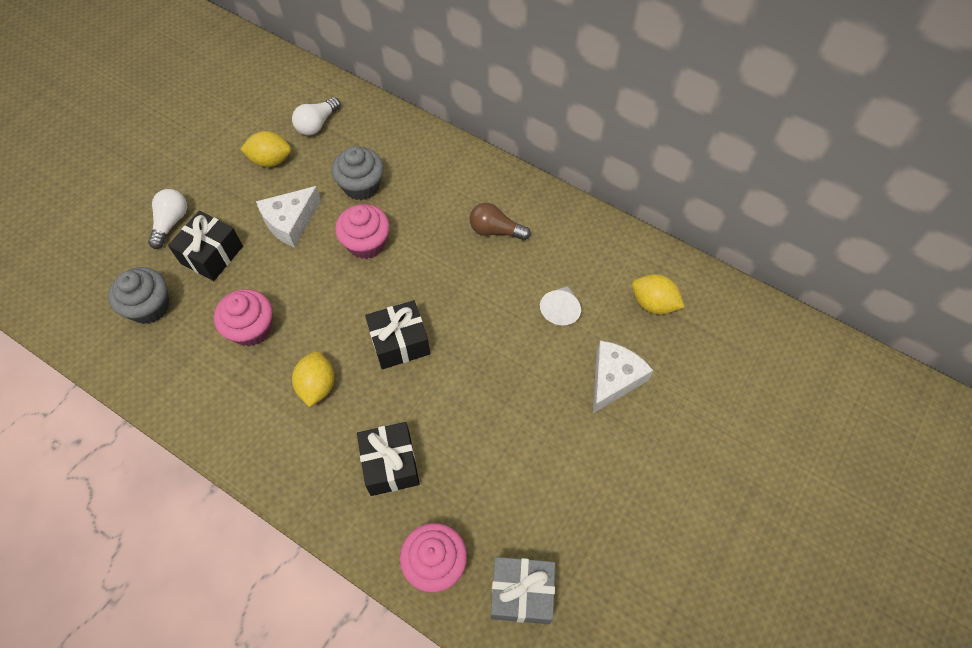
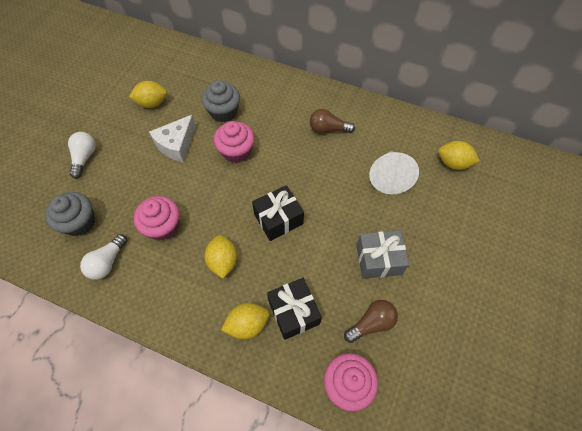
camera: 10 degrees left, 0 degrees up
(211, 255) = (121, 176): black gift -> none
(317, 124) = (181, 74): white light bulb -> white light bulb (107, 262)
(329, 469) = (247, 324): none -> yellow lemon
(484, 495) = (371, 323): none -> brown light bulb
(521, 593) = (419, 395): grey gift -> grey gift (378, 260)
(560, 310) = (389, 177): white cone -> white cone, size x1.53
(613, 379) = (441, 221): white cheese -> none

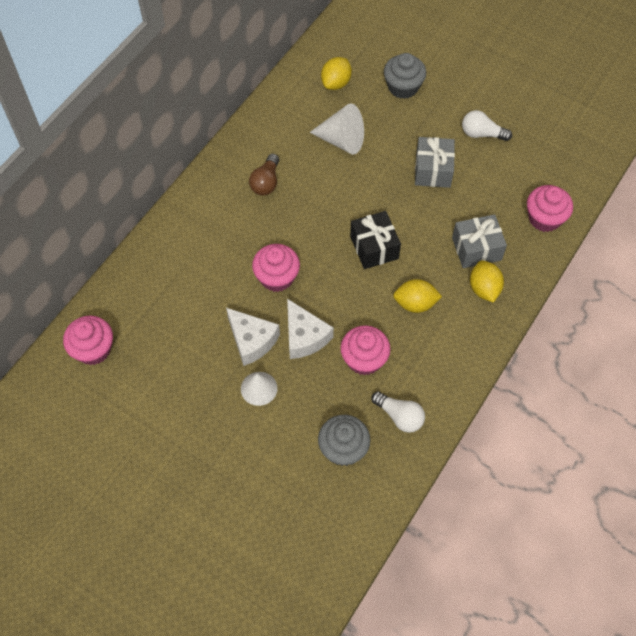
camera: 80 degrees left, 0 degrees up
(85, 158) = (249, 447): white light bulb -> white light bulb (482, 134)
(134, 156) = (259, 388): none -> white cone
(152, 103) = (176, 366): yellow lemon -> none
(164, 57) = (93, 349): none -> pink cupcake
(182, 179) = (304, 336): none -> white cheese
(223, 112) = (213, 285): grey cupcake -> grey cupcake (403, 87)
(293, 312) = (476, 249): black gift -> grey gift
(371, 323) = (494, 190): brown light bulb -> none

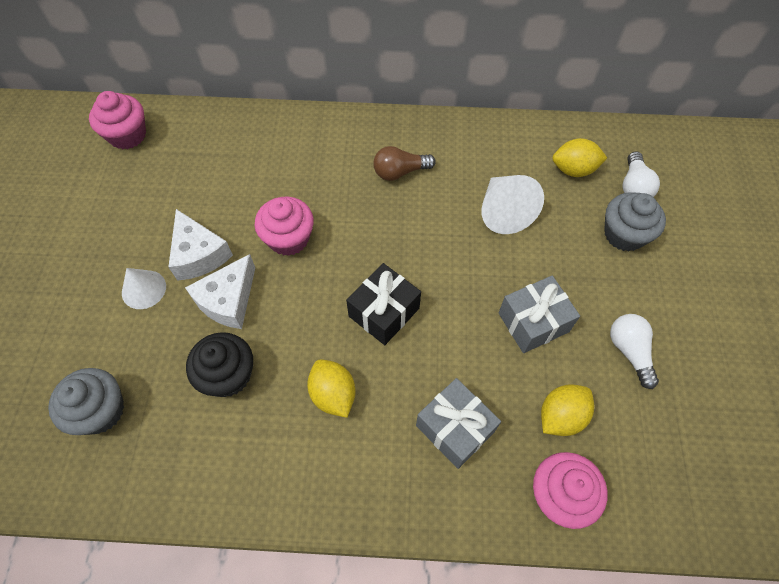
camera: 60 degrees right, 0 degrees up
(252, 340) = (199, 254): white cheese -> white cheese turned 45 degrees counterclockwise
(364, 359) = (228, 375): pink cupcake -> black cupcake
(399, 416) = (168, 453): white light bulb -> white light bulb (634, 186)
(484, 289) = (401, 467): yellow lemon -> yellow lemon (561, 416)

